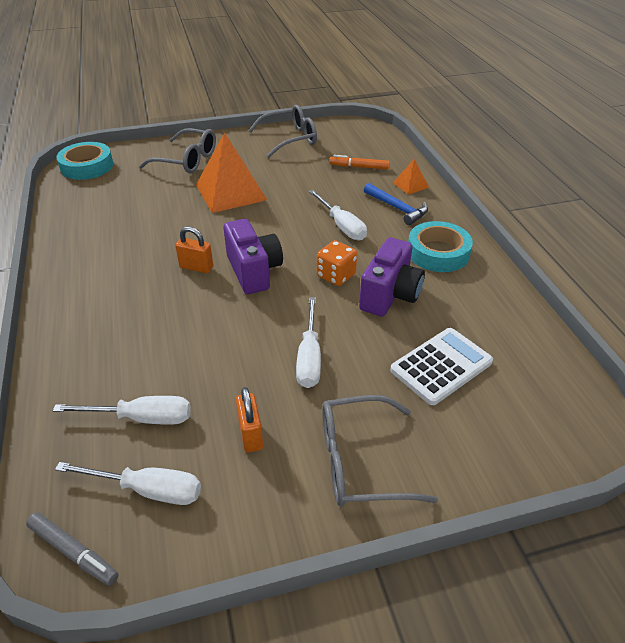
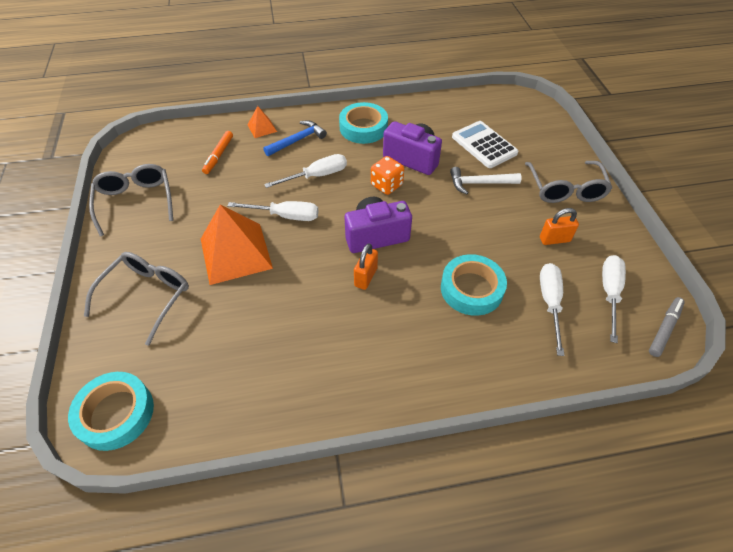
camera: 85 degrees left, 10 degrees up
(172, 346) = (471, 289): none -> turquoise tape
(309, 357) = (479, 206): white screwdriver -> white screwdriver (285, 216)
(355, 358) = (479, 183): none -> white hammer

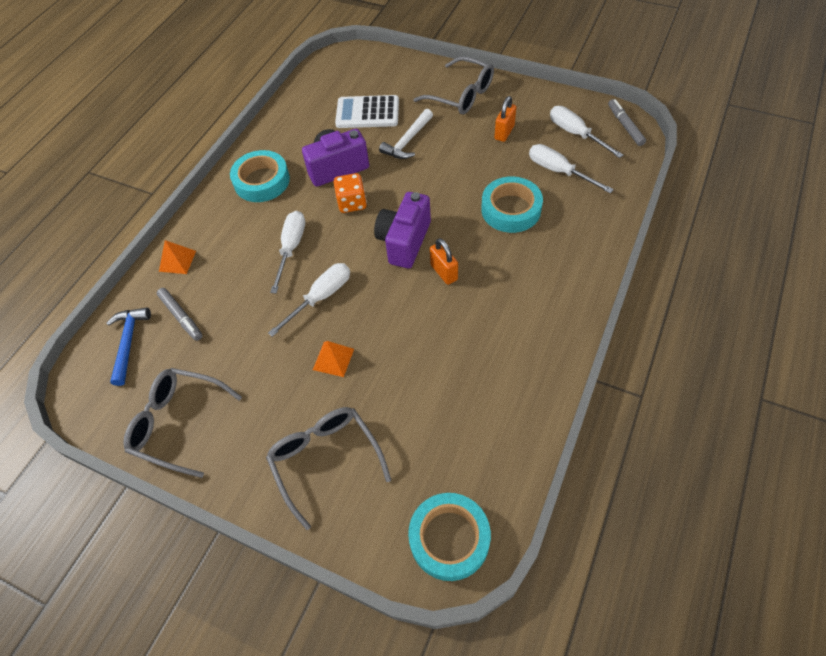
camera: 50 degrees left, 5 degrees up
(219, 155) = (181, 316): orange marker -> grey marker
(236, 253) = (333, 359): orange pyramid -> orange pyramid, size x0.47
(297, 140) = (227, 240): blue hammer -> blue hammer (128, 342)

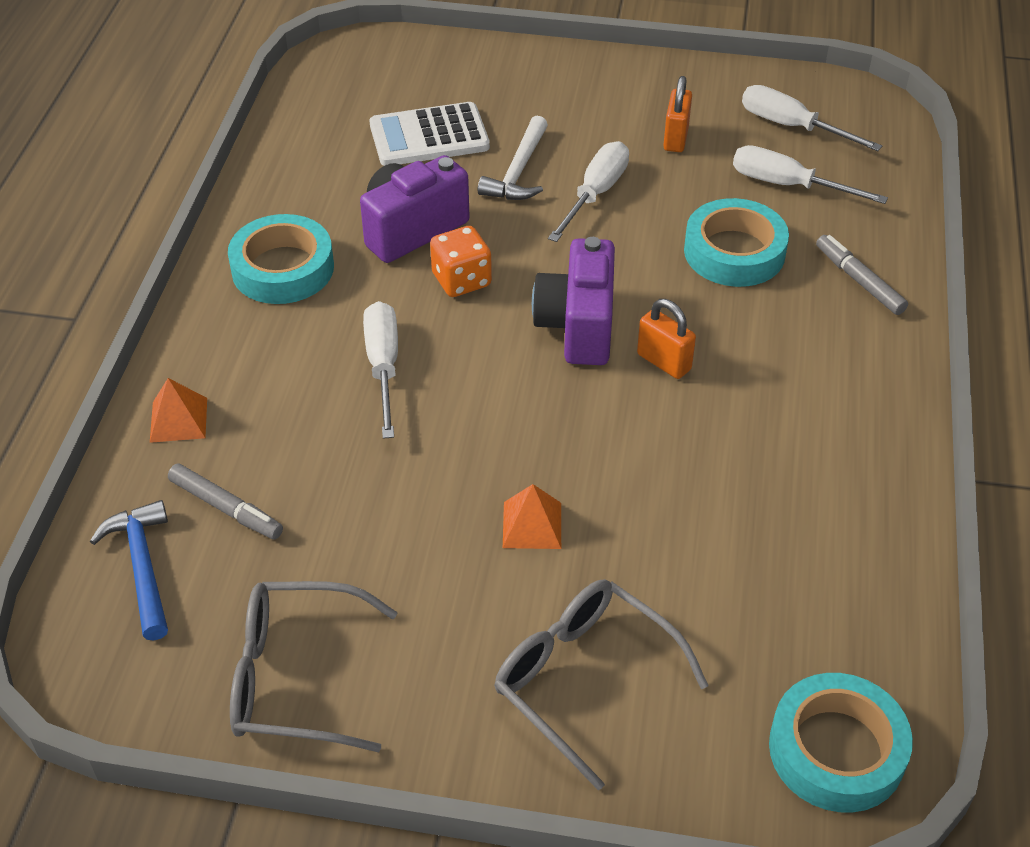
camera: 20 degrees left, 10 degrees down
(320, 297) = (469, 434): white screwdriver -> white screwdriver (595, 194)
(461, 95) = (581, 90): grey glasses -> none
(625, 126) = (864, 105): grey marker -> grey marker (859, 281)

